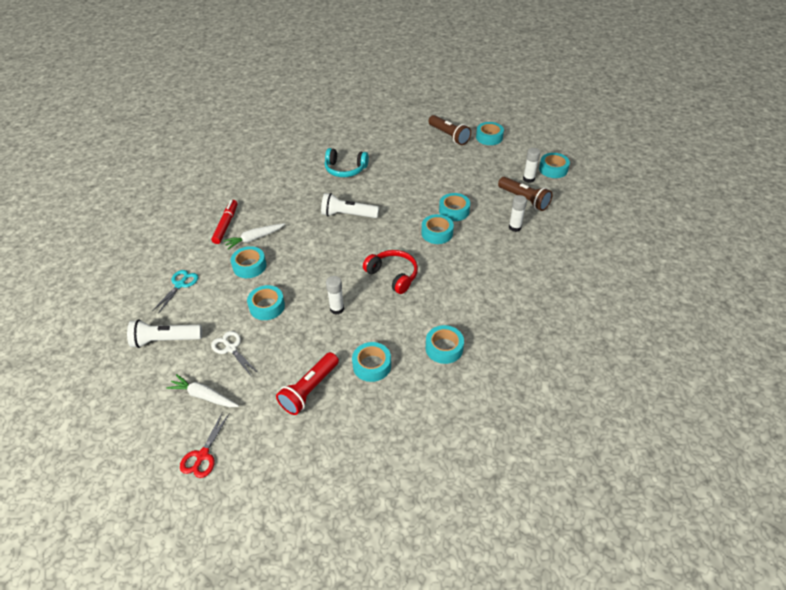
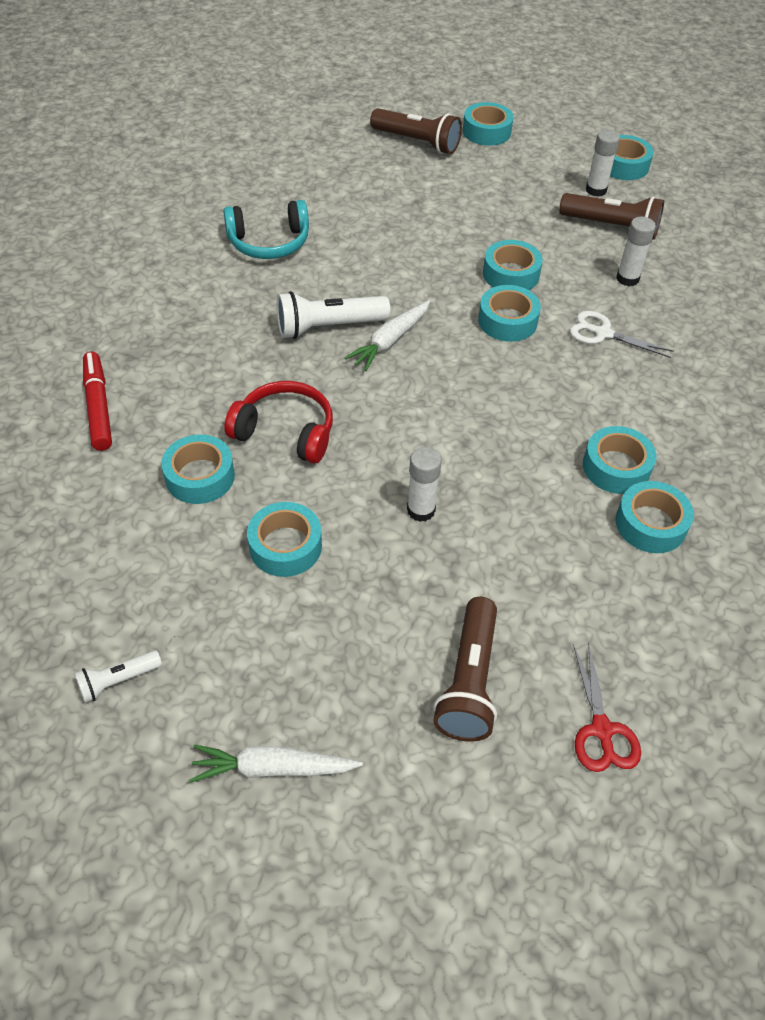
camera: 25 degrees left, 5 degrees up
(165, 340) = (118, 681): white flashlight -> white flashlight, size x0.56
(180, 285) = (77, 556): turquoise scissors -> none
(202, 455) = (347, 891): red scissors -> red scissors (601, 730)
(231, 348) = (266, 652): white scissors -> white scissors (603, 333)
(254, 238) = (175, 419): white carrot -> white carrot (390, 341)
(309, 389) = (469, 681): red flashlight -> brown flashlight
(372, 365) = (550, 596): turquoise tape -> turquoise tape (616, 467)
(393, 275) = (481, 418): red headphones -> red headphones (285, 431)

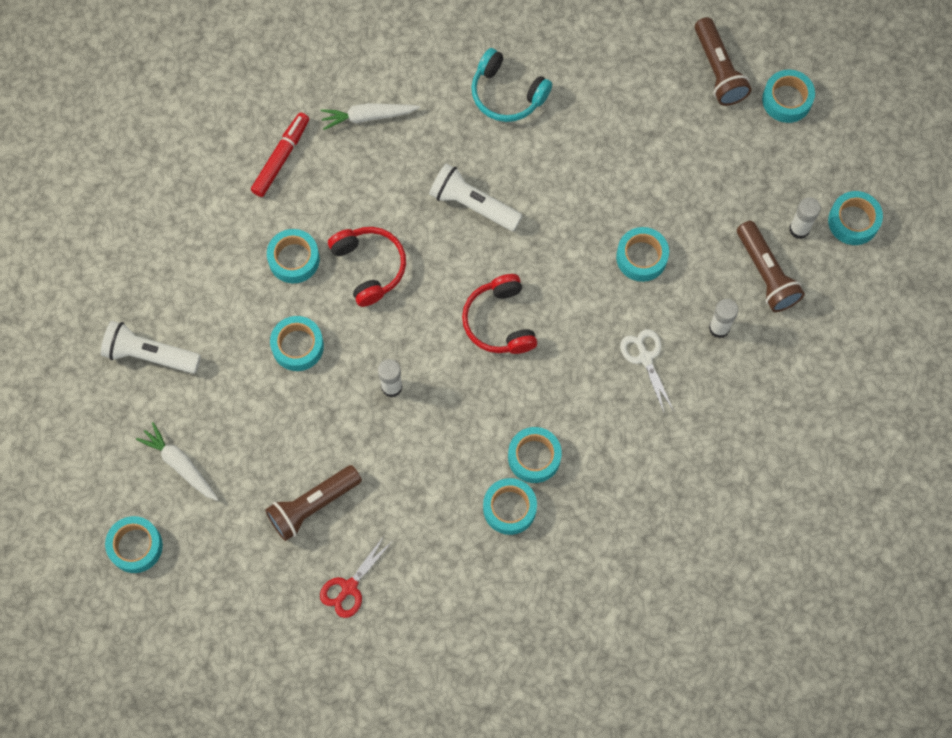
camera: 45 degrees right, 20 degrees up
(118, 681) = (150, 354): white flashlight -> white flashlight, size x1.80
(390, 341) = (500, 248): white carrot -> white carrot (368, 117)
(455, 391) = (499, 321): none -> red headphones
(507, 321) = (593, 295): turquoise tape -> turquoise tape (135, 546)

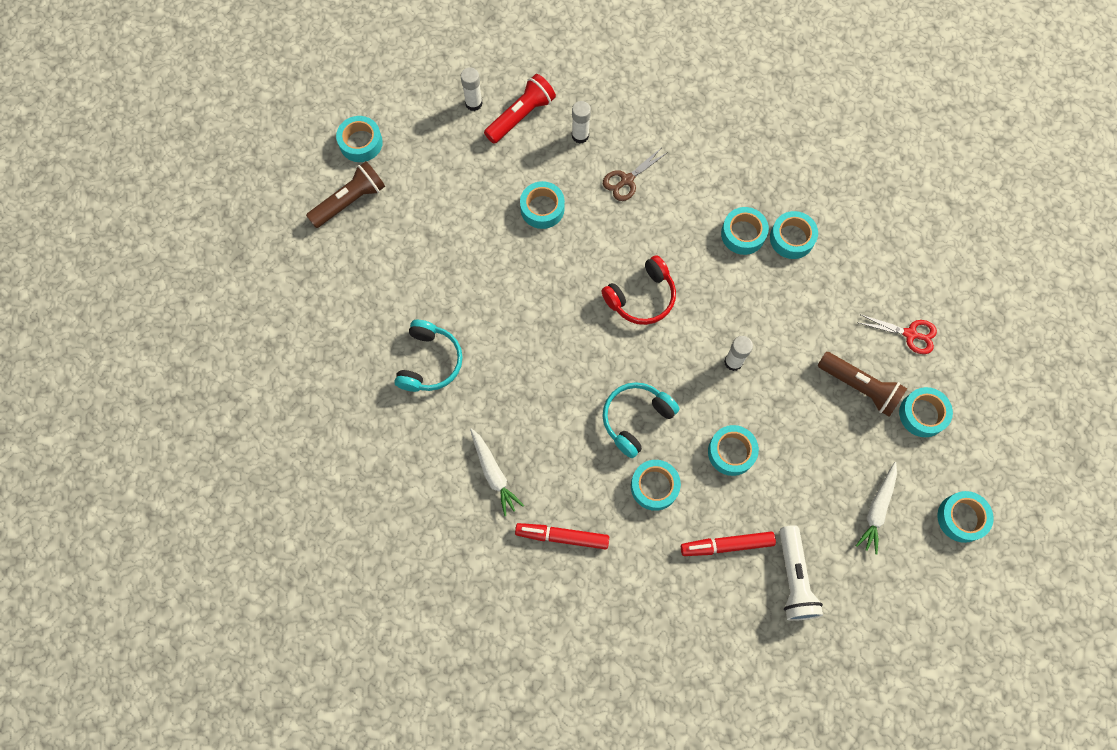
camera: 110 degrees left, 0 degrees up
(208, 304) = (727, 545): none -> red marker
(369, 267) = (635, 419): red headphones -> turquoise headphones
(473, 204) = (545, 354): white flashlight -> none
(645, 358) = (627, 180): white scissors -> brown scissors
(766, 273) = (521, 116): brown flashlight -> red flashlight
(853, 221) = (453, 68): turquoise tape -> turquoise tape (922, 414)

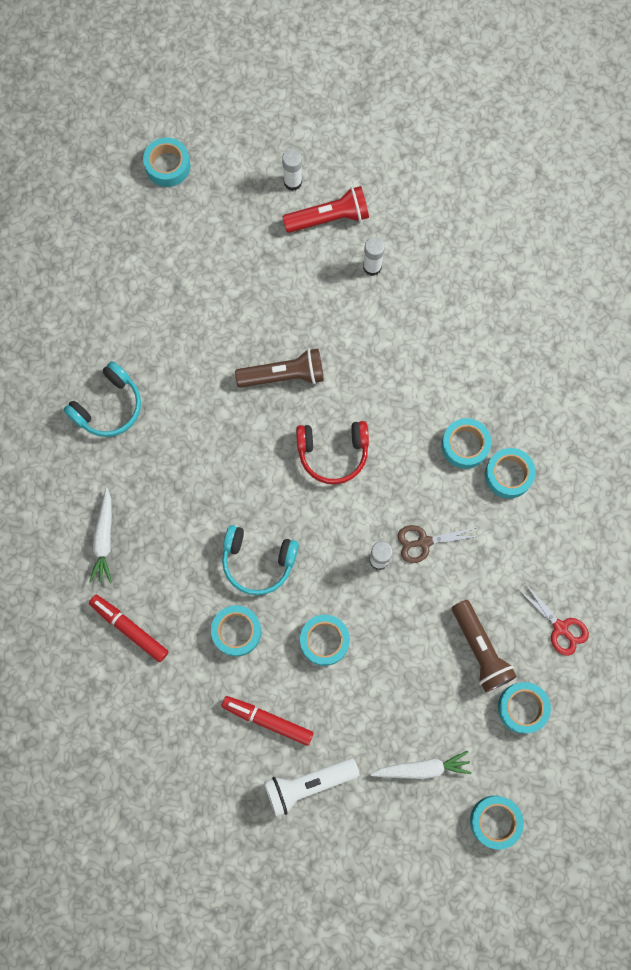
camera: 30 degrees right, 5 degrees up
(350, 201) = (126, 217): brown flashlight -> brown flashlight (284, 375)
(542, 208) = (294, 318): turquoise tape -> none
(627, 180) = (389, 334): brown scissors -> brown scissors (424, 542)
(635, 419) = (258, 561): turquoise headphones -> turquoise headphones turned 150 degrees counterclockwise
(794, 578) = (308, 784): white flashlight -> white flashlight turned 45 degrees clockwise
(877, 509) = (422, 768): white carrot -> white carrot turned 150 degrees counterclockwise

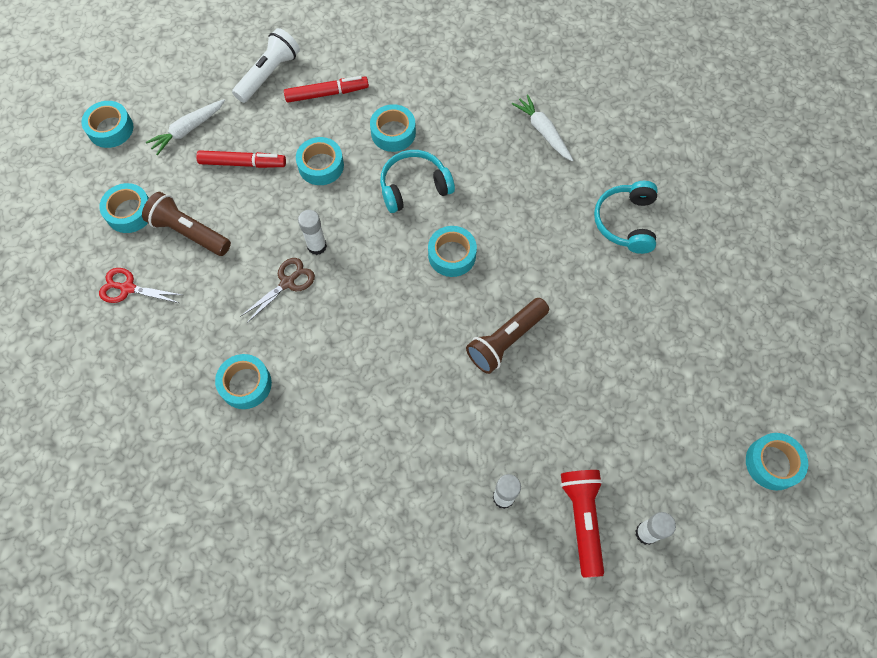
camera: 145 degrees right, 10 degrees down
(129, 628) = (473, 89): red marker -> red marker (243, 163)
(329, 218) = (582, 519): red flashlight -> red flashlight turned 135 degrees clockwise
(333, 453) = (414, 303): red headphones -> none
(465, 445) = (302, 384): turquoise tape -> turquoise tape (452, 255)

